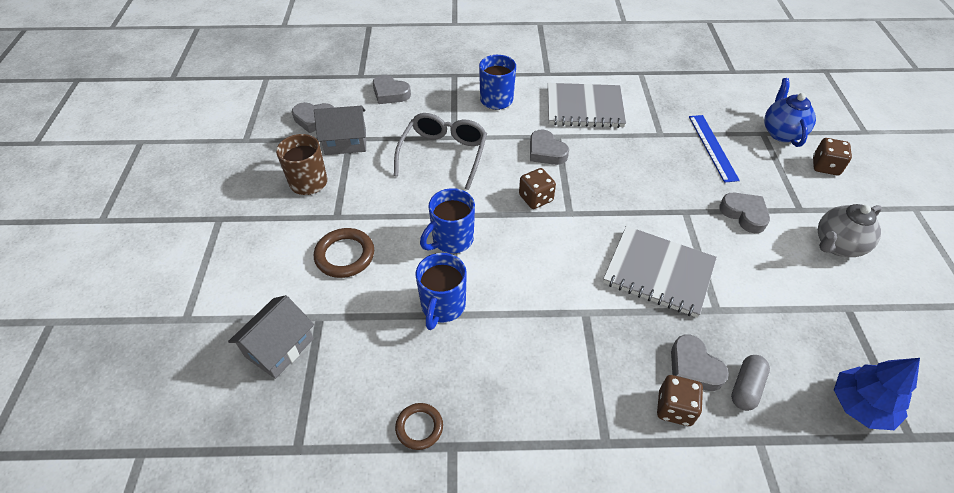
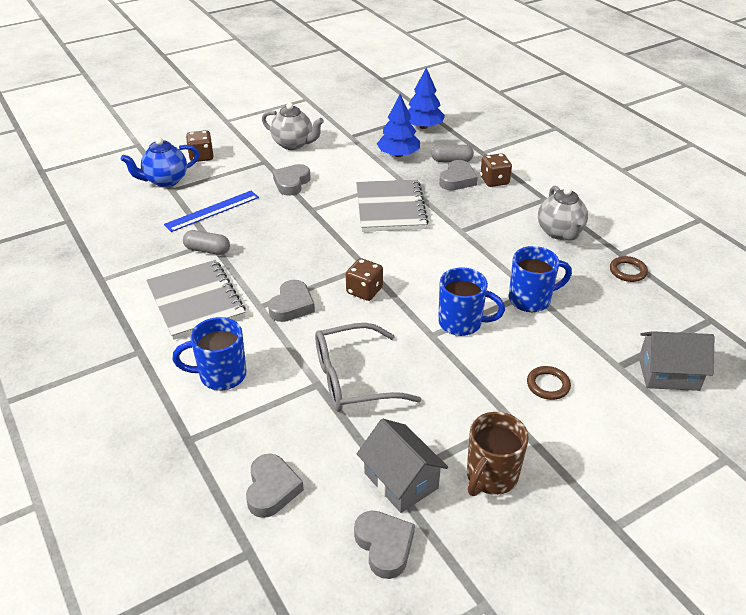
camera: 120 degrees left, 10 degrees down
(345, 255) = (548, 385): brown ring -> brown ring, size x0.65
(527, 408) = (560, 233): none -> grey teapot
(650, 129) = (207, 250): none -> grey capsule
(781, 335) = (398, 154): none -> blue tree

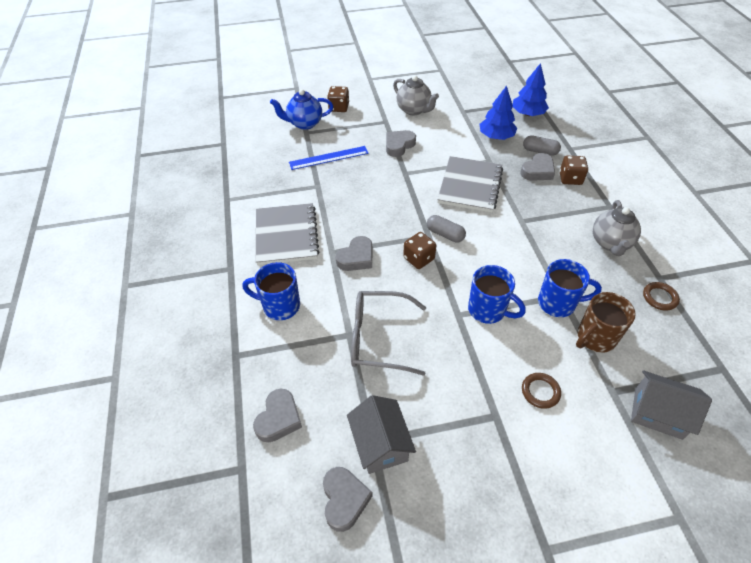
camera: 20 degrees right, 10 degrees up
(207, 250) = (312, 192): grey capsule -> grey capsule (445, 234)
(491, 476) = (456, 465): brown mug -> brown mug (595, 338)

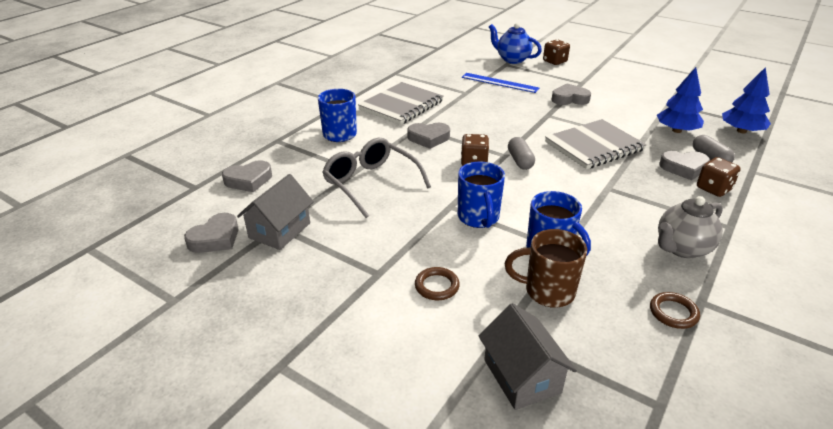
camera: 45 degrees right, 15 degrees down
(414, 110) = (620, 86): grey teapot -> none

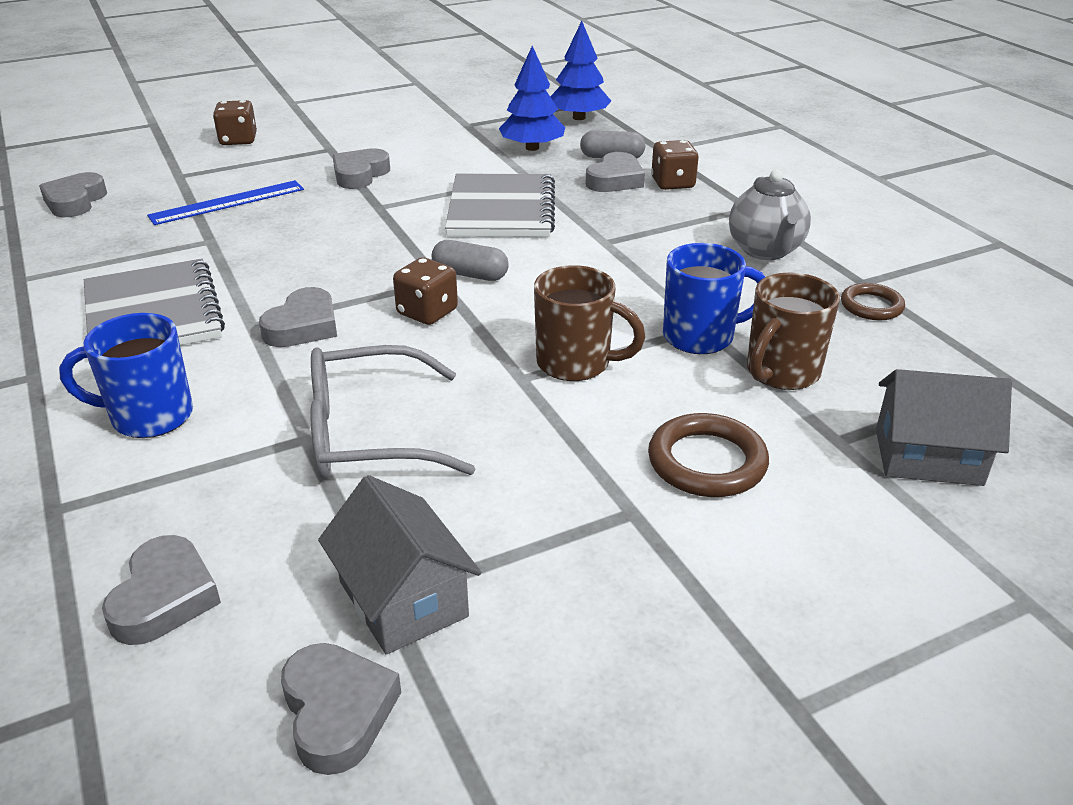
camera: 60 degrees left, 0 degrees up
(437, 286) = (707, 462): brown ring -> brown ring, size x1.55
(457, 56) = (75, 201): none -> grey heart
(478, 218) = (576, 364): blue mug -> brown mug
(512, 59) = (174, 165): blue teapot -> none

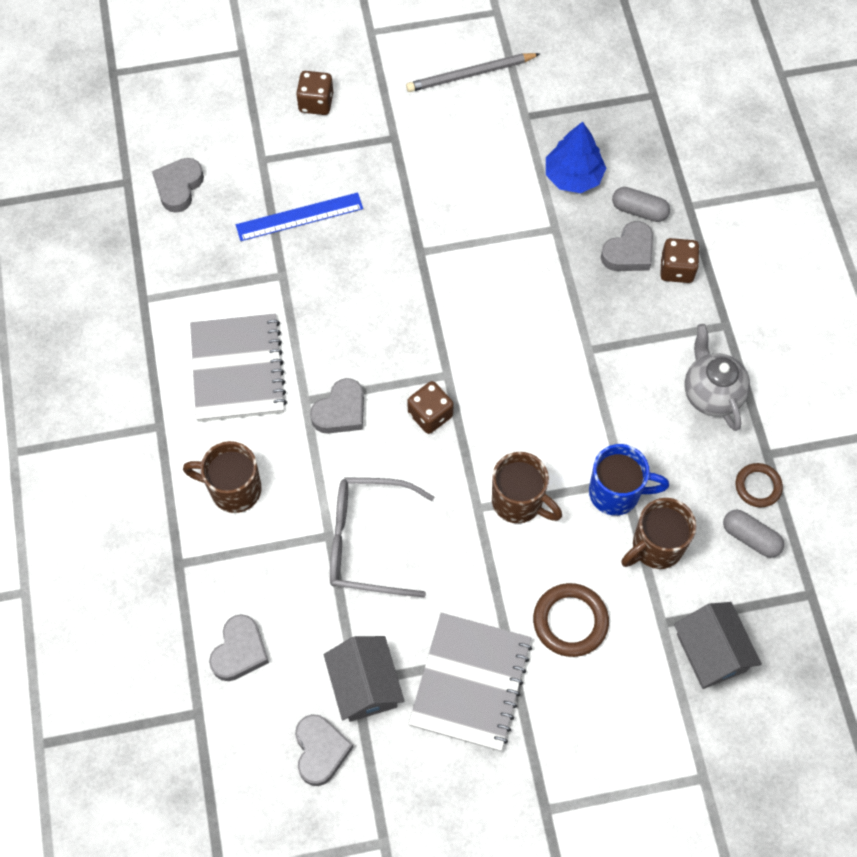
camera: 15 degrees right, 30 degrees up
(149, 417) = (233, 489): blue mug -> brown mug
(360, 174) = (413, 192): grey heart -> none
(401, 111) = (470, 74): none -> grey pencil
(470, 274) = (472, 372): grey capsule -> grey capsule (750, 537)
(501, 209) = (519, 280): grey notebook -> grey notebook (470, 682)
(579, 118) = (633, 125): blue tree -> none
(765, 251) = (711, 393): grey teapot -> grey teapot turned 150 degrees clockwise
(928, 457) = (711, 652): grey house -> grey house turned 45 degrees clockwise

